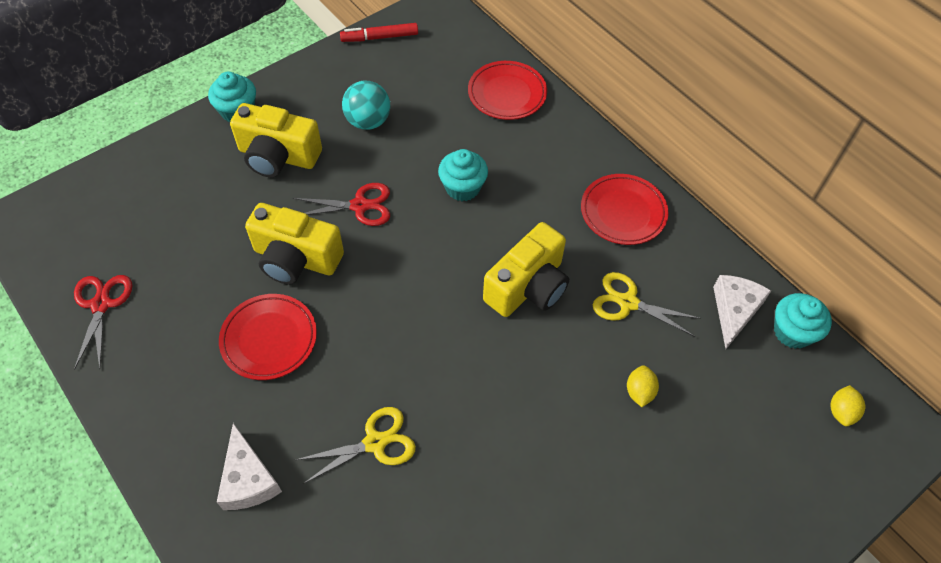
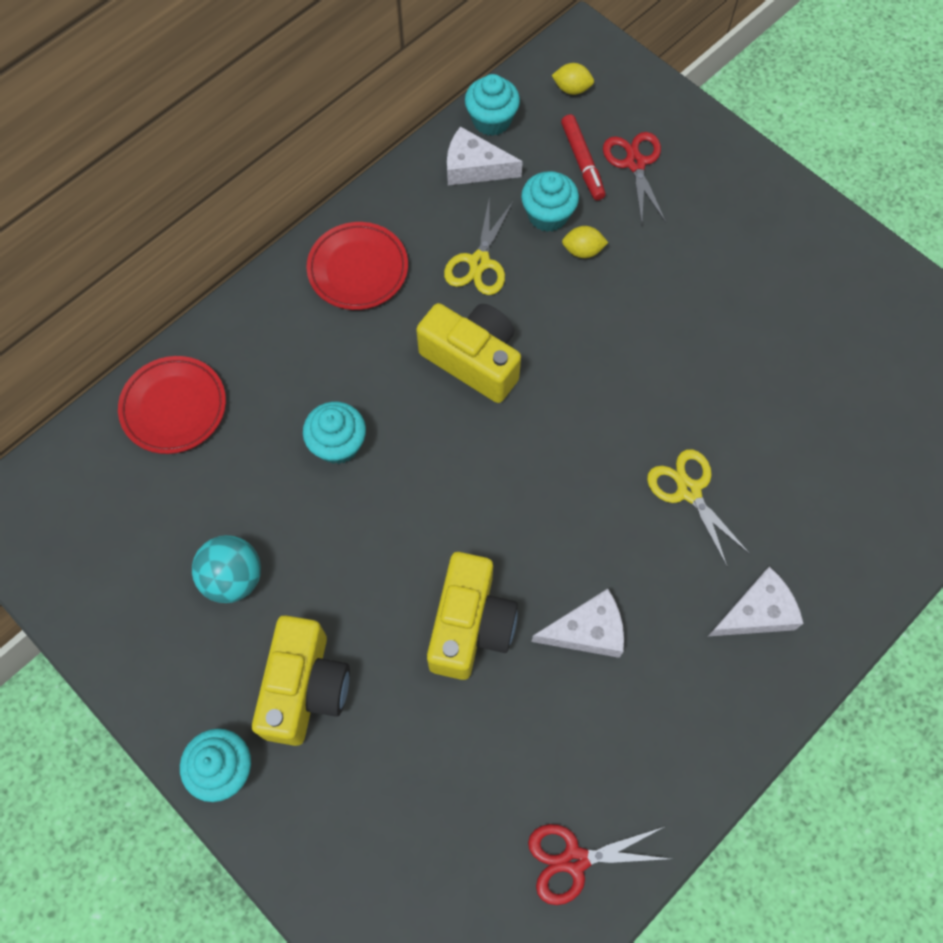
camera: 95 degrees left, 10 degrees up
(269, 339) = (587, 631): red plate -> white cheese
(360, 206) = (379, 563): red scissors -> red scissors (635, 163)
(379, 37) = (64, 591): red marker -> red marker (582, 162)
(681, 366) = (547, 215): none -> turquoise cupcake

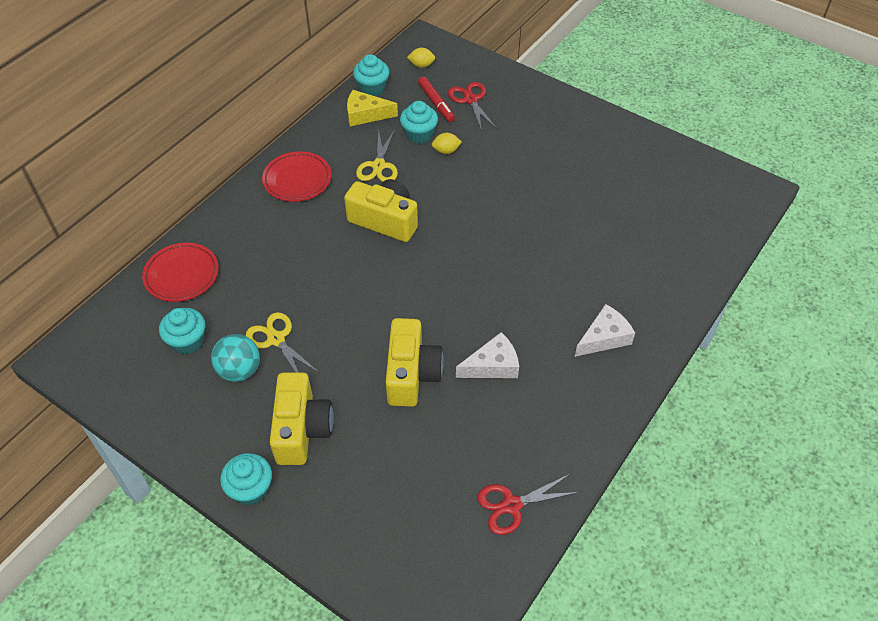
camera: 10 degrees left, 15 degrees down
(338, 444) = (300, 281): turquoise cupcake -> turquoise cupcake (187, 341)
(474, 167) = (365, 114): white cheese -> yellow cheese
(689, 491) = (544, 275): yellow scissors -> yellow scissors (276, 339)

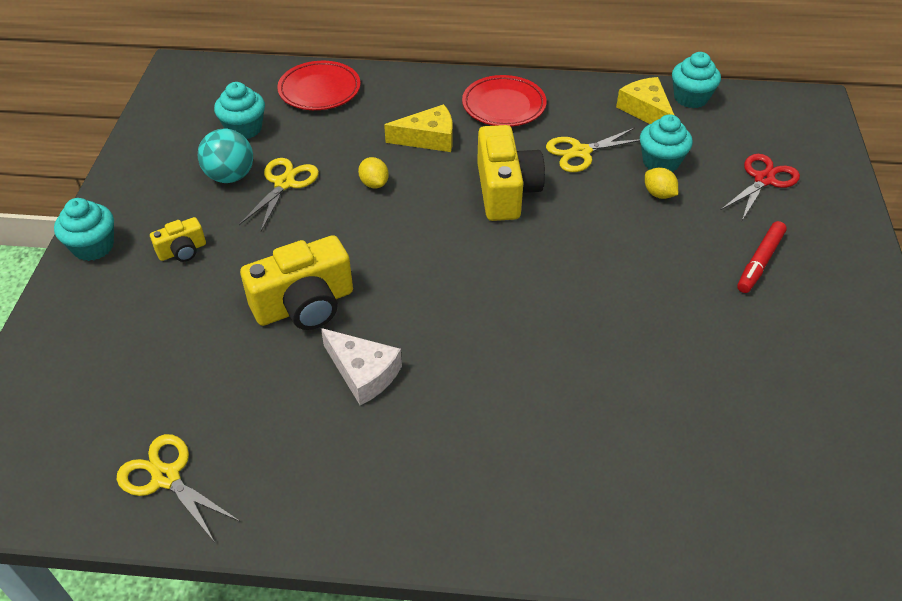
camera: 60 degrees right, 5 degrees down
(297, 236) = (428, 138): none -> yellow cheese
(301, 429) = (182, 251): yellow camera -> yellow camera, size x0.50
(421, 65) = (771, 118): yellow lemon -> yellow lemon (374, 183)
(436, 103) = (725, 154): red marker -> red marker (759, 262)
(512, 505) = (166, 477): red scissors -> yellow scissors
(604, 337) = (487, 474): white cheese -> none

